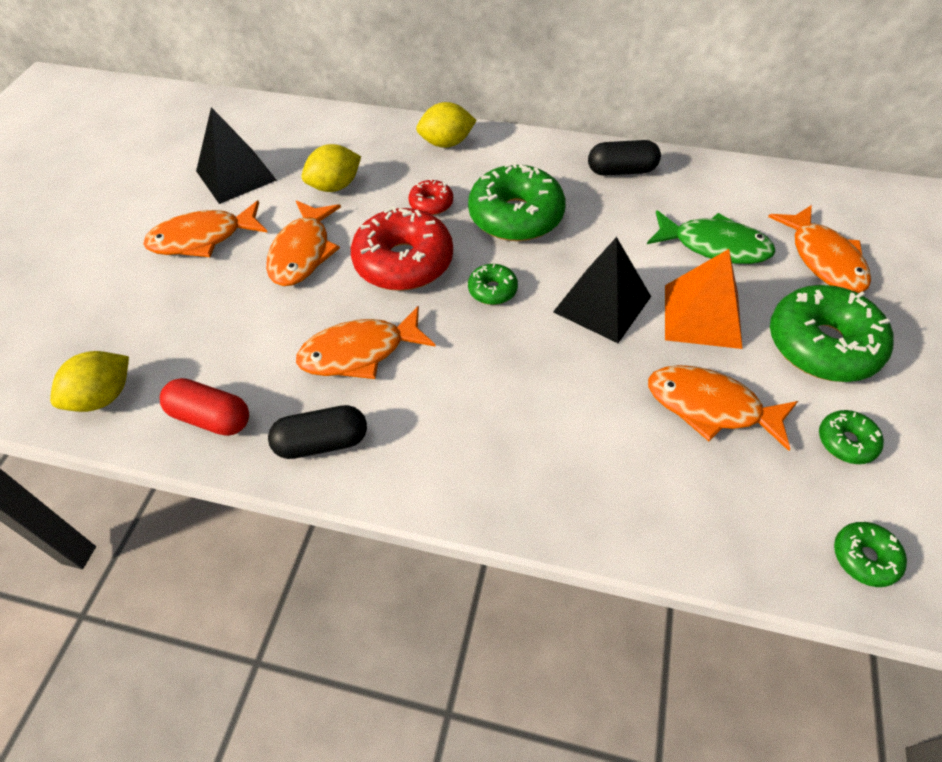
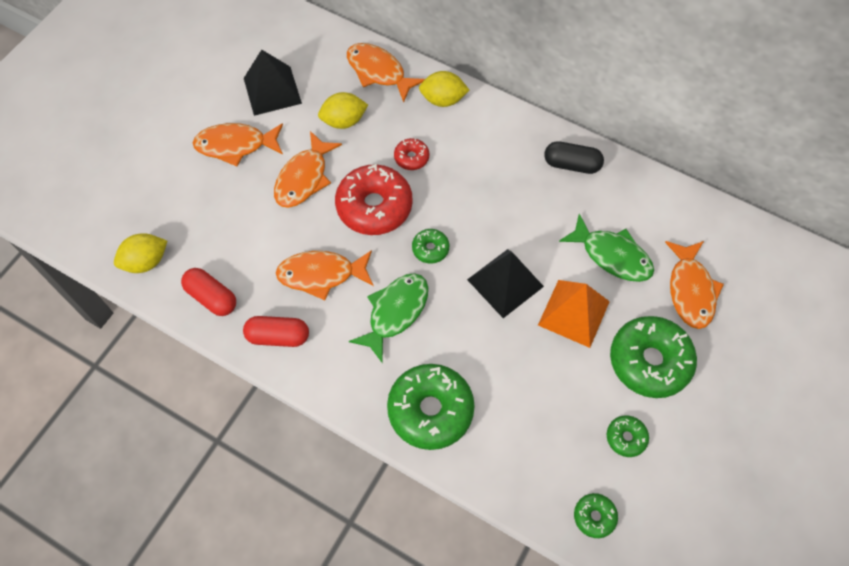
camera: 15 degrees right, 10 degrees up
(322, 442) = (278, 336): black capsule -> red capsule
(475, 371) = (395, 312): none -> green fish
(516, 216) = (471, 187): green donut -> green donut (430, 410)
(710, 407) = (545, 385): orange fish -> orange fish (379, 72)

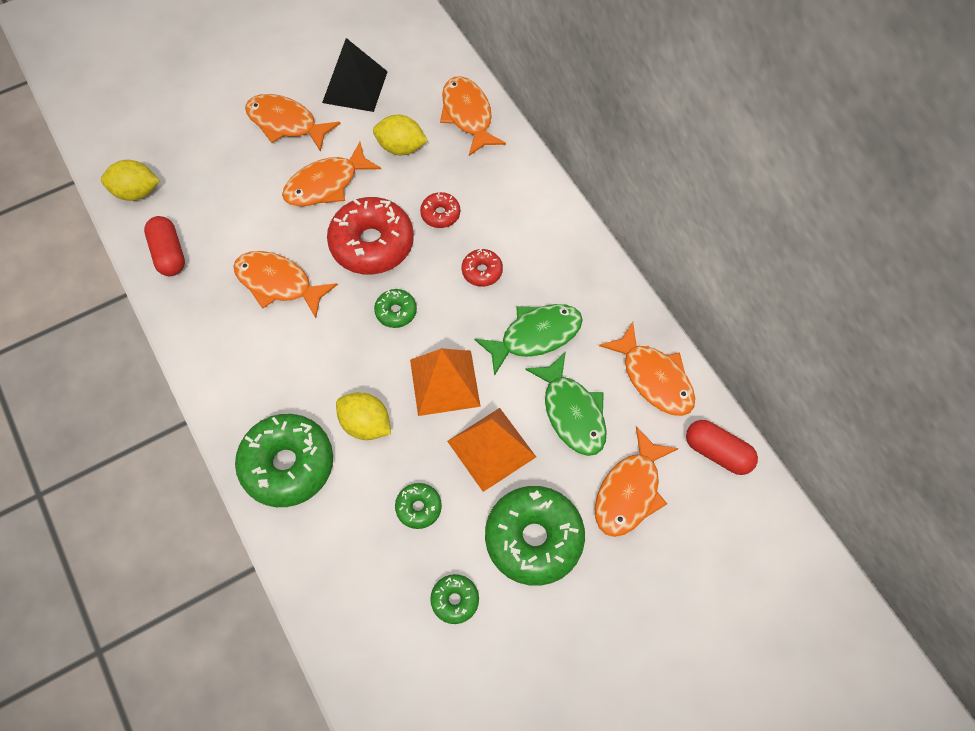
camera: 30 degrees right, 0 degrees up
(278, 336) = (201, 320): red capsule -> red capsule (717, 452)
(395, 312) = (320, 355): green fish -> green fish (535, 336)
(443, 100) = (511, 172): yellow lemon -> yellow lemon (365, 424)
(474, 185) = (482, 271): none -> red donut
(505, 283) = (444, 382): black pyramid -> orange pyramid
(571, 164) = (596, 300): black capsule -> none
(594, 516) = (368, 657): green donut -> green donut (418, 508)
(651, 200) = (654, 378): none -> orange fish

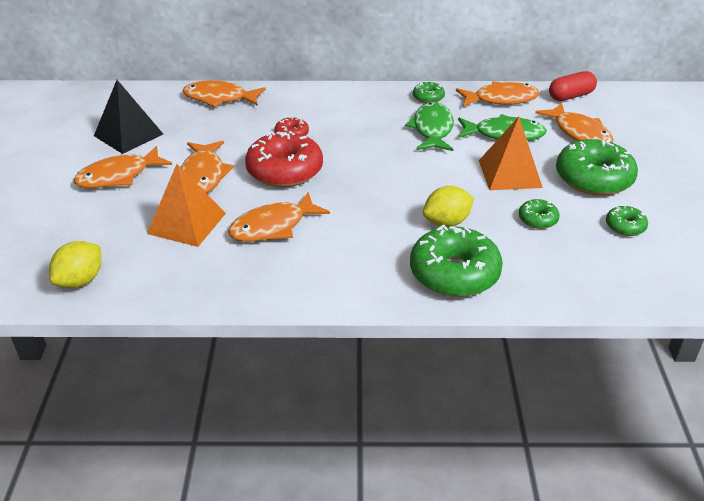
camera: 60 degrees left, 25 degrees down
(169, 254) = (174, 280): red capsule -> none
(396, 312) = (357, 178): green donut -> green donut (428, 98)
(401, 147) = (212, 132): yellow lemon -> none
(444, 382) = (439, 176): orange pyramid -> orange pyramid (186, 223)
(482, 271) = (359, 133): red donut -> none

